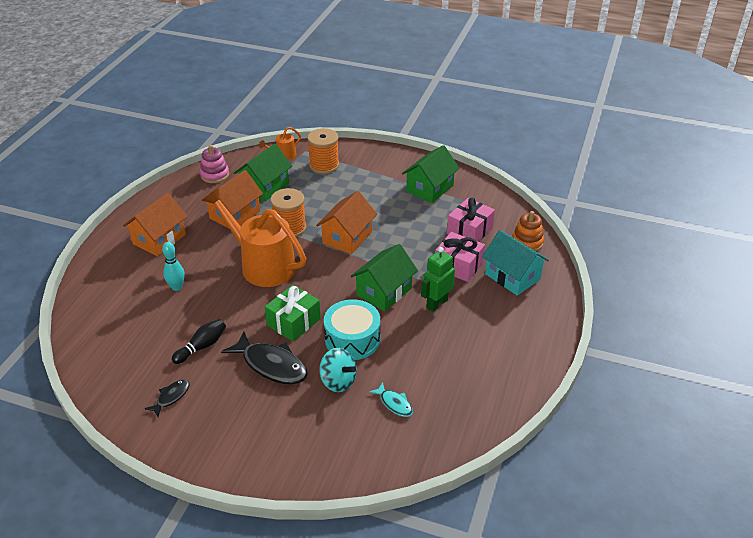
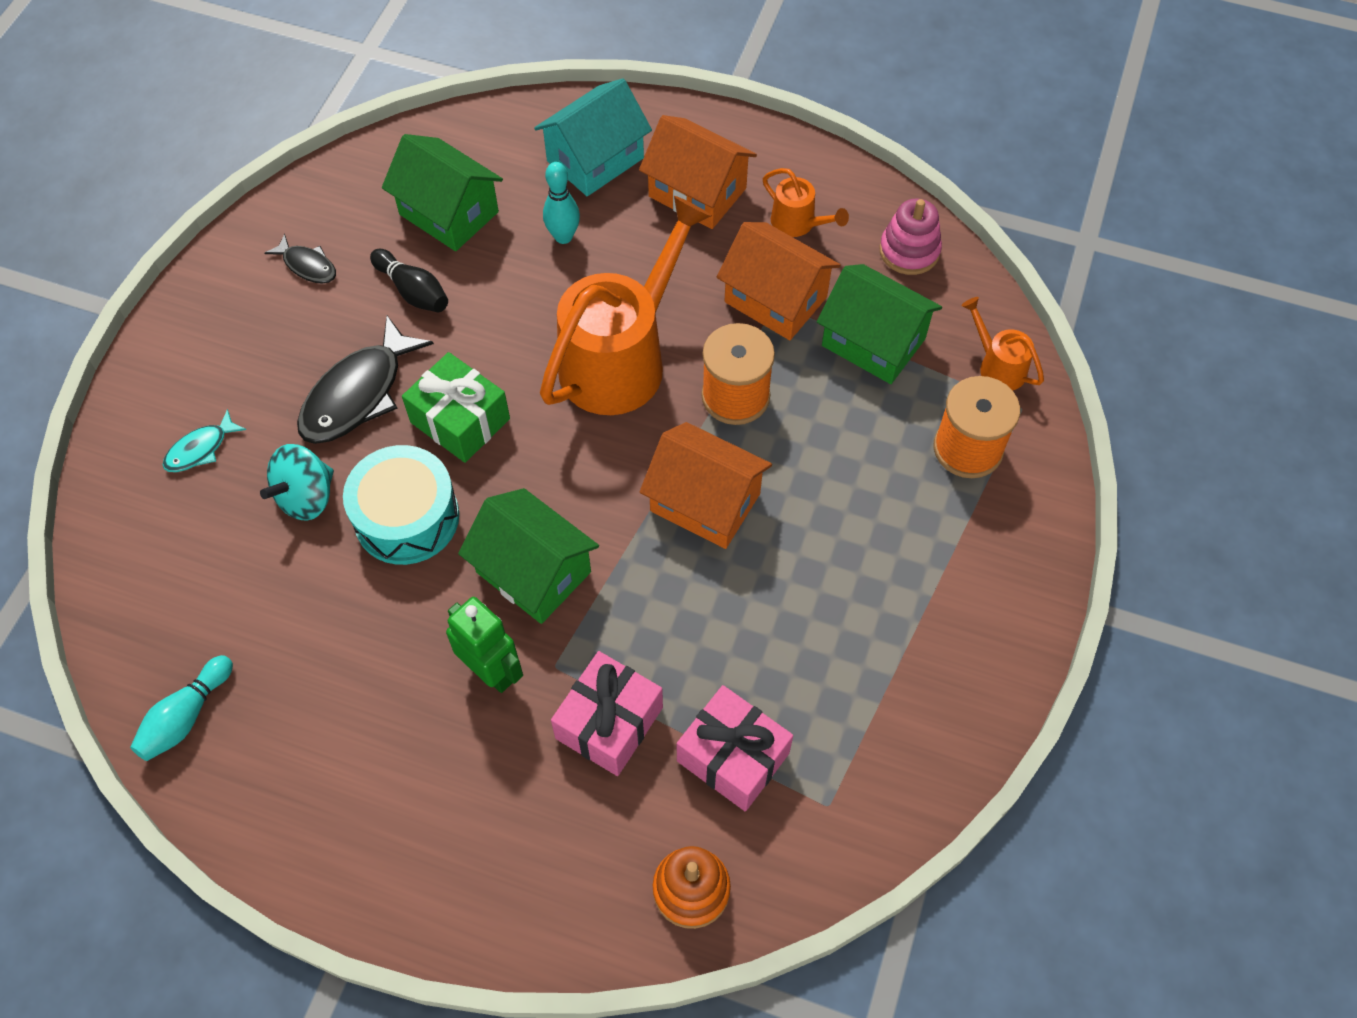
camera: 90 degrees right, 20 degrees up
(189, 206) = (798, 224): none -> orange watering can
(394, 404) = (241, 587): turquoise fish -> turquoise fish (200, 449)
(430, 188) = (895, 676): green house -> green house (449, 213)
(471, 418) = (186, 716): none -> turquoise bowling pin
(512, 276) = (569, 838): turquoise house -> turquoise house (595, 160)

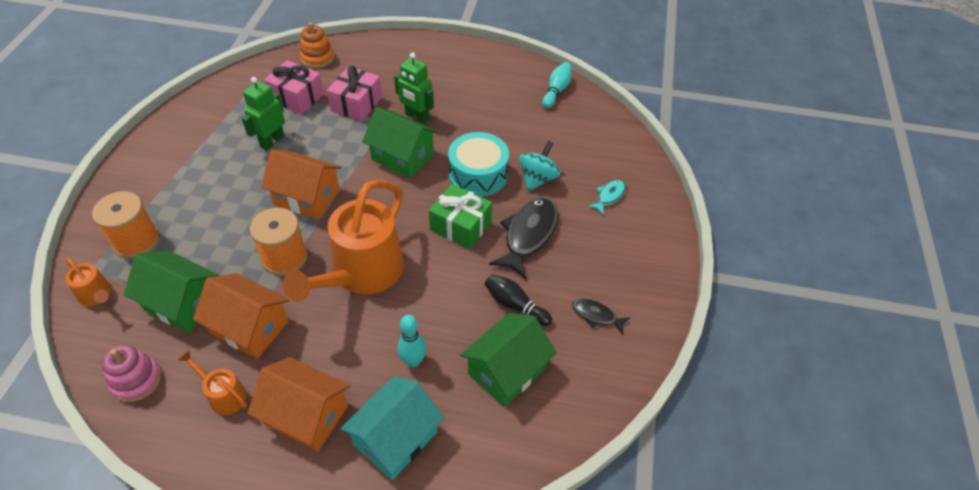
camera: 170 degrees right, 10 degrees down
(449, 213) = (507, 371): green house -> green house turned 75 degrees counterclockwise
(774, 637) = (272, 141): none -> green robot

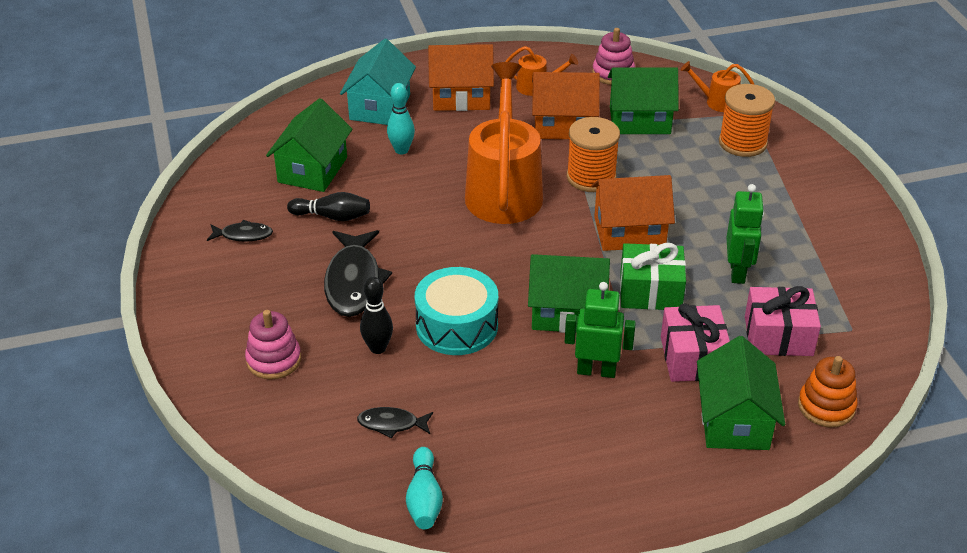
camera: 155 degrees right, 10 degrees down
(370, 68) = (734, 421): none -> green house
(460, 226) = (437, 264): green gift -> green gift (650, 291)
(537, 179) = (378, 348): turquoise spinning top -> black bowling pin
(553, 131) = (391, 424): none -> black fish
(609, 196) = (274, 360): turquoise fish -> pink stacking toy

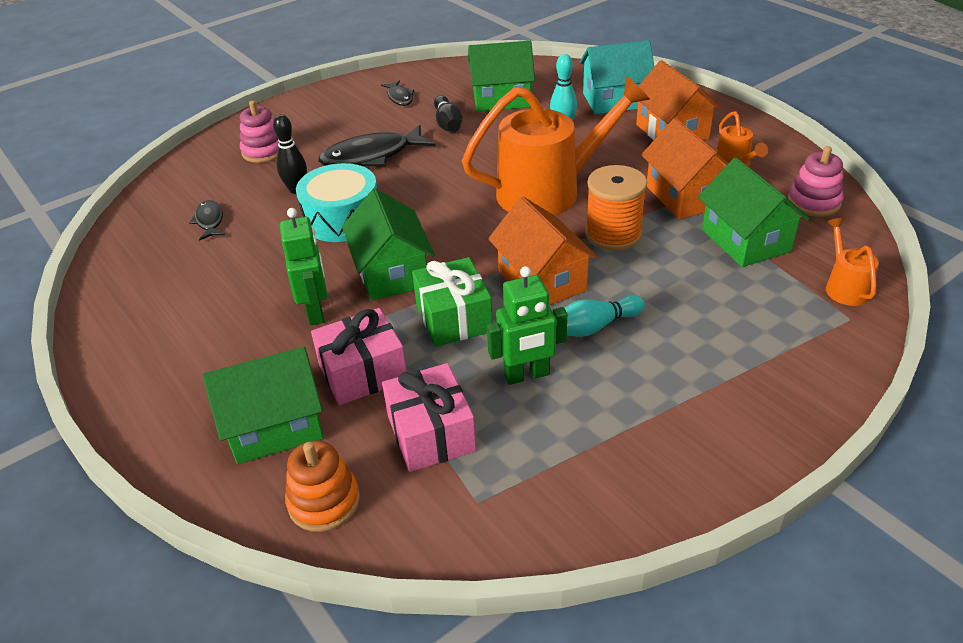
camera: 70 degrees right, 0 degrees up
(424, 499) = (128, 260): turquoise bowling pin -> turquoise bowling pin (594, 327)
(742, 143) = (781, 325): orange spool -> none

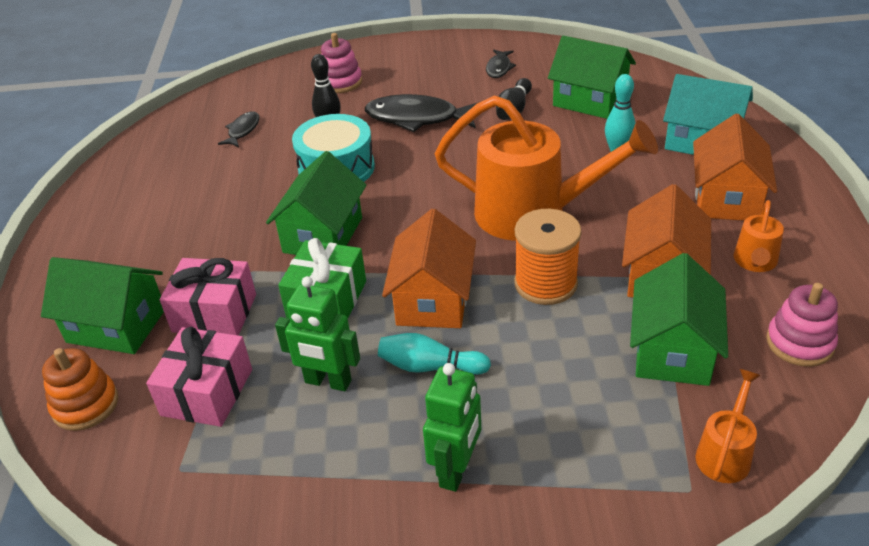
camera: 35 degrees right, 0 degrees up
(315, 311) = (235, 243): green robot -> green robot (456, 470)

